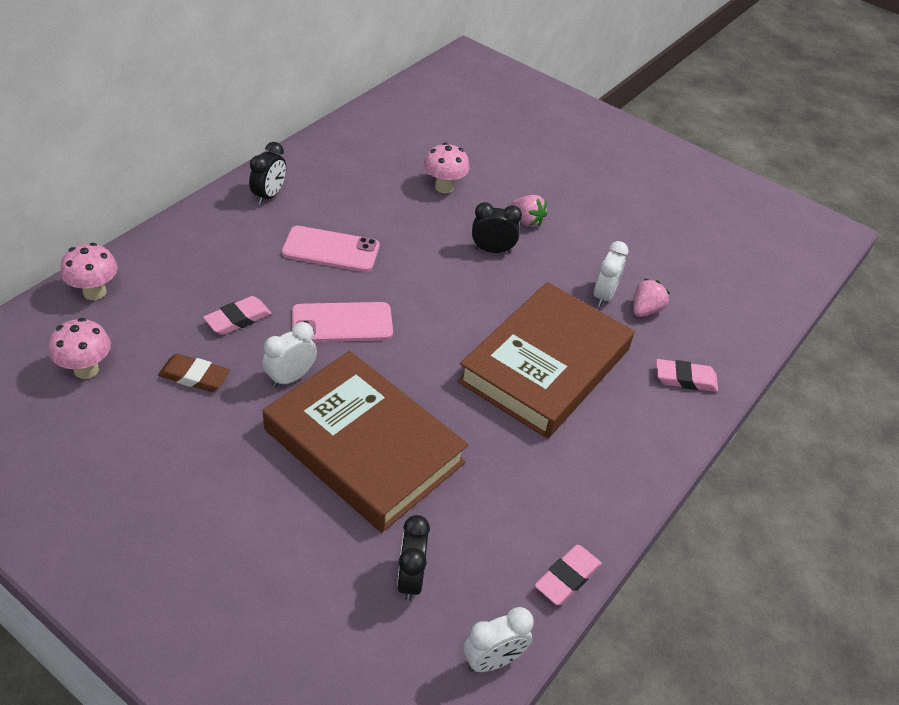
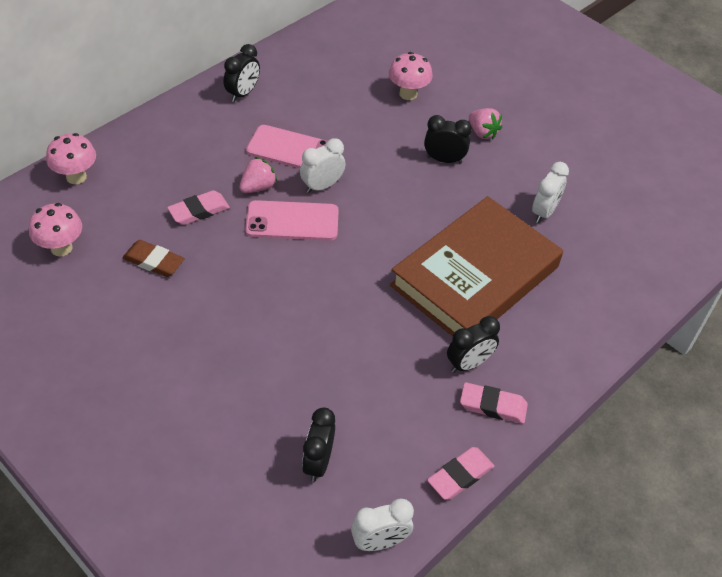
camera: 10 degrees right, 5 degrees up
(290, 378) = (238, 269): white clock -> white clock (322, 186)
(364, 446) = (295, 338): brown book -> none
(555, 457) = (468, 363): none -> black clock
(645, 310) = (582, 229): pink strawberry -> pink strawberry (258, 187)
(685, 379) = (608, 300): pink eraser -> pink eraser (493, 406)

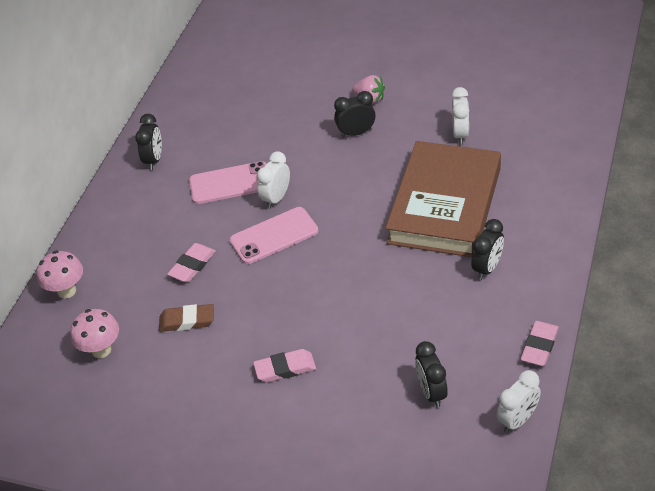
camera: 20 degrees left, 5 degrees down
(258, 187) = (225, 224): pink strawberry -> none
(408, 94) = (289, 97): pink mushroom -> none
(493, 406) = (526, 287): pink eraser -> pink eraser (285, 368)

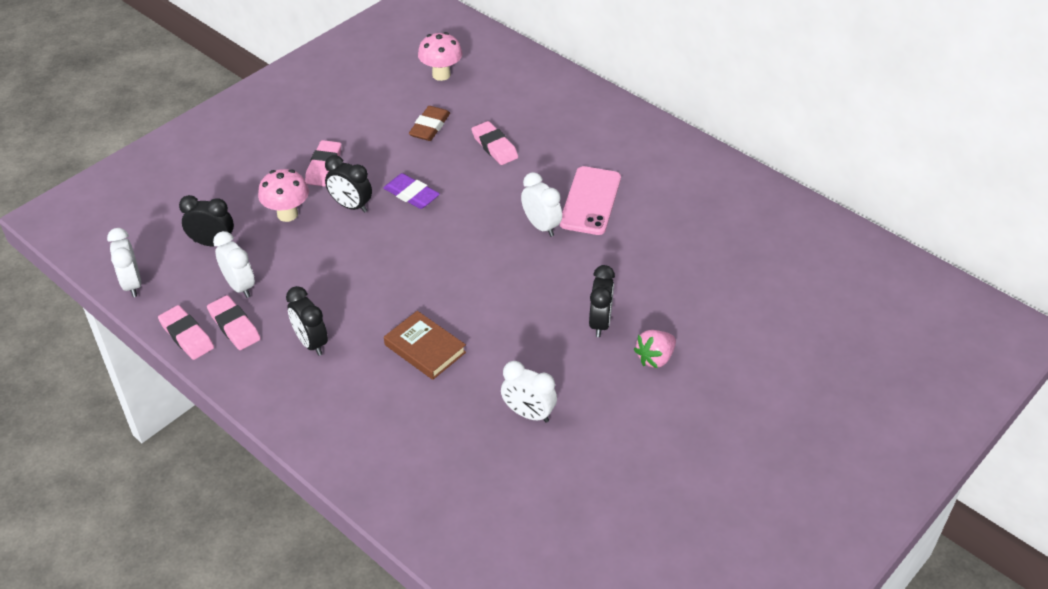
camera: 110 degrees right, 0 degrees up
(66, 291) = (527, 70): pink mushroom -> pink mushroom (287, 214)
(154, 160) = (669, 159): black clock -> black clock (351, 206)
(274, 236) = (488, 208): pink phone -> none
(286, 290) = (411, 195): none -> purple eraser
(444, 205) = (425, 348): brown book -> brown book, size x0.44
(465, 344) = (239, 286): none -> white clock
(507, 322) = (234, 326): none -> pink eraser

